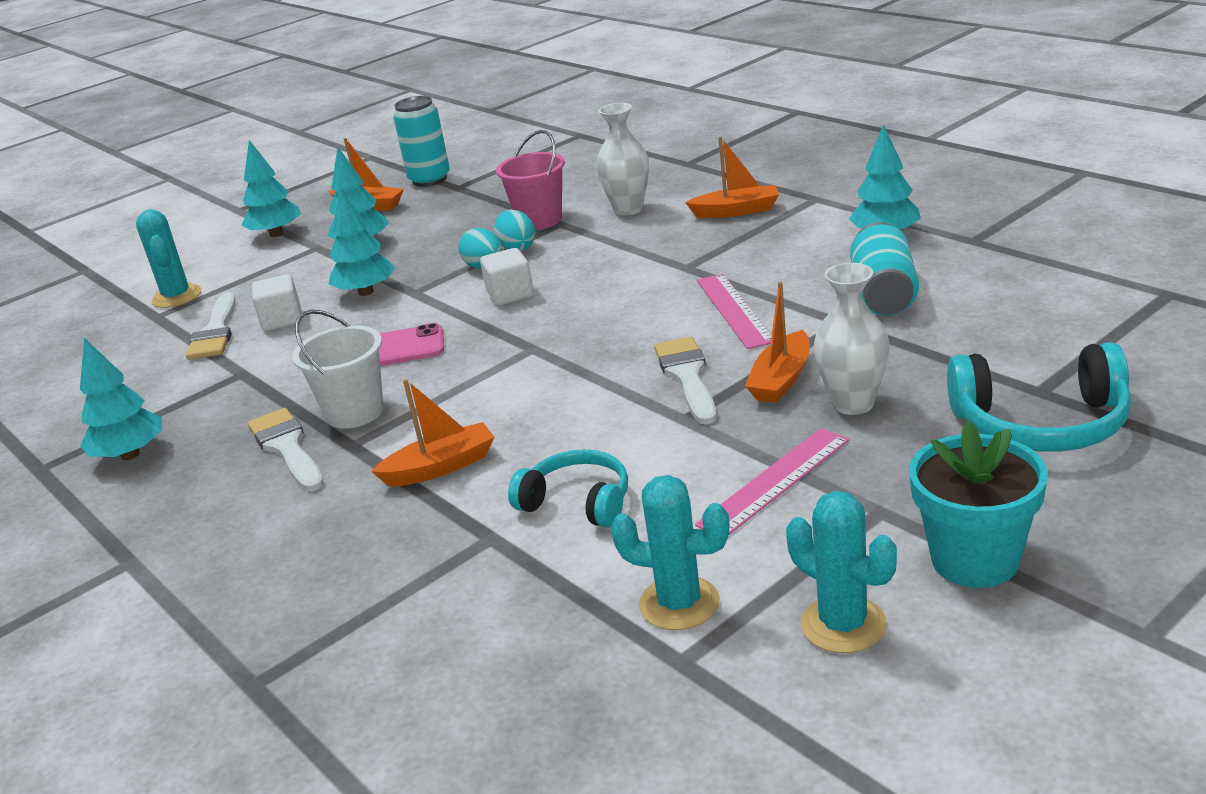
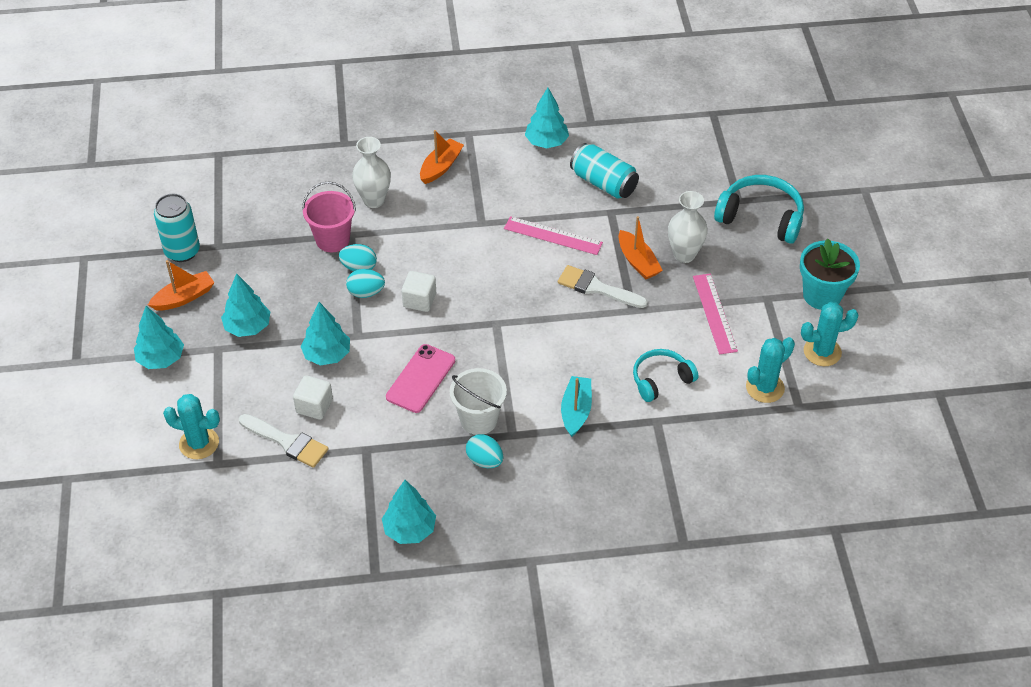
camera: 60 degrees left, 20 degrees up
(287, 448) = (484, 460): white brush -> turquoise egg
(440, 467) = (576, 411): orange boat -> turquoise boat
(1041, 424) = (761, 217): turquoise headphones -> turquoise headphones turned 105 degrees counterclockwise

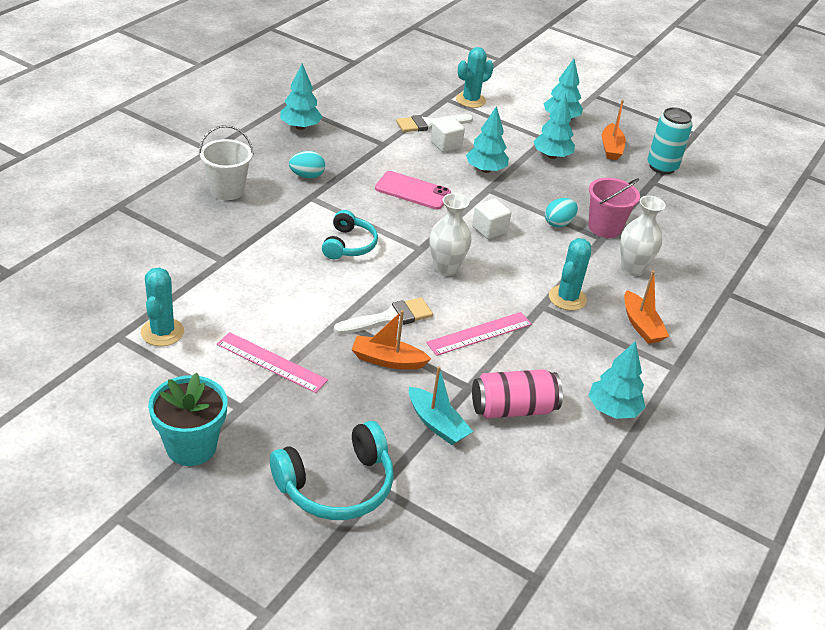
camera: 125 degrees right, 10 degrees down
(366, 292) = (527, 213): turquoise egg -> none
(420, 378) = (412, 191): pink phone -> pink phone turned 45 degrees counterclockwise
(479, 419) = (343, 192): white bucket -> white bucket (227, 190)
(576, 411) = (288, 232): turquoise boat -> turquoise boat (436, 424)
(603, 183) = (513, 409): turquoise can -> pink can
(661, 380) = (253, 287): turquoise headphones -> turquoise headphones (349, 245)
(684, 254) = (359, 394): white vase -> white vase (445, 269)
(822, 352) = (139, 393): turquoise cactus -> turquoise cactus (567, 298)

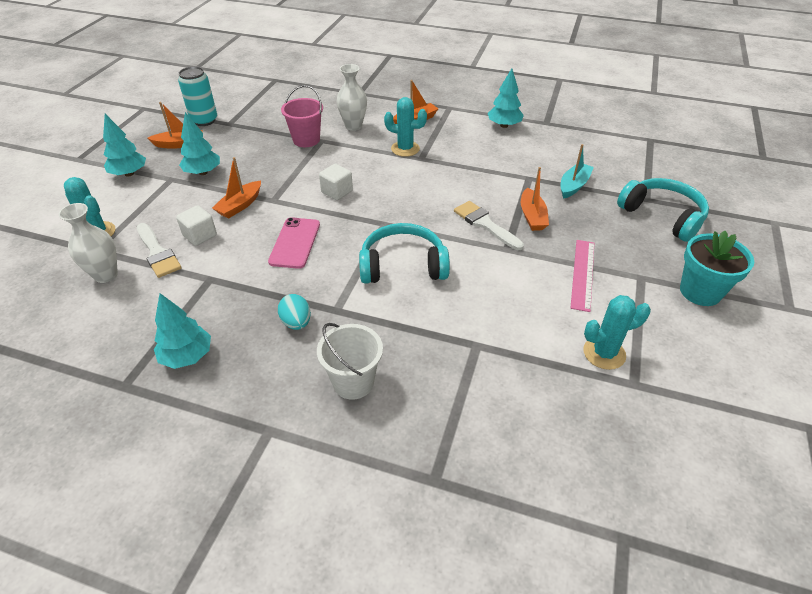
camera: 100 degrees left, 5 degrees up
(349, 245) = (403, 265): turquoise headphones -> turquoise headphones, size x1.53
(445, 269) = (404, 206): white vase -> white vase (106, 275)
(479, 333) = (471, 180): pink ruler -> none
(485, 170) = (240, 205): turquoise tree -> orange boat
(513, 409) = (534, 159): pink can -> none
(558, 223) = (310, 160): turquoise egg -> none

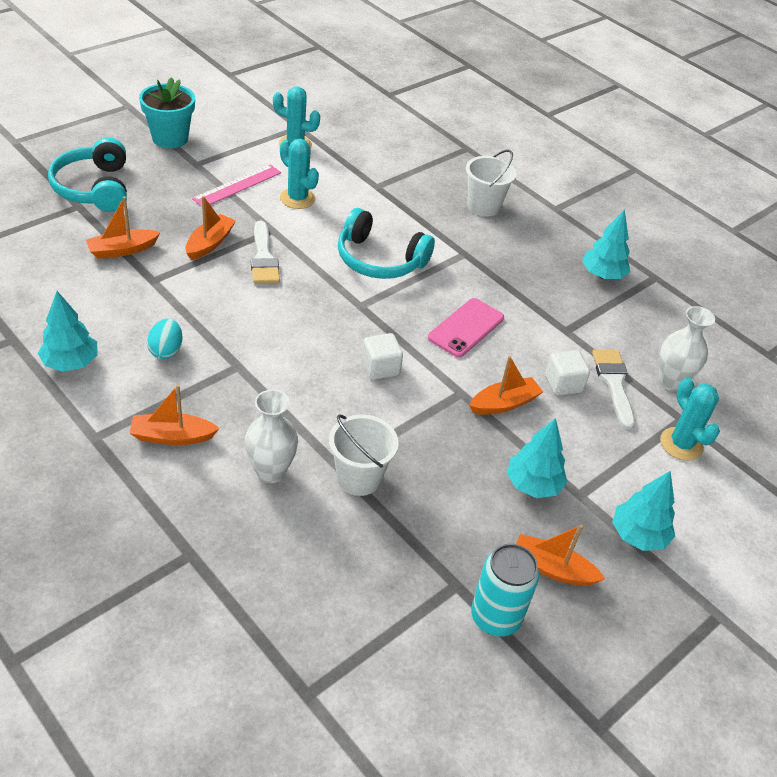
camera: 155 degrees left, 0 degrees up
(296, 322) = (503, 259): turquoise egg -> turquoise egg (166, 351)
(306, 140) = (359, 478): pink bucket -> white bucket
(405, 149) = (242, 390): turquoise cactus -> turquoise cactus (297, 198)
(573, 186) = (122, 250): turquoise boat -> orange boat

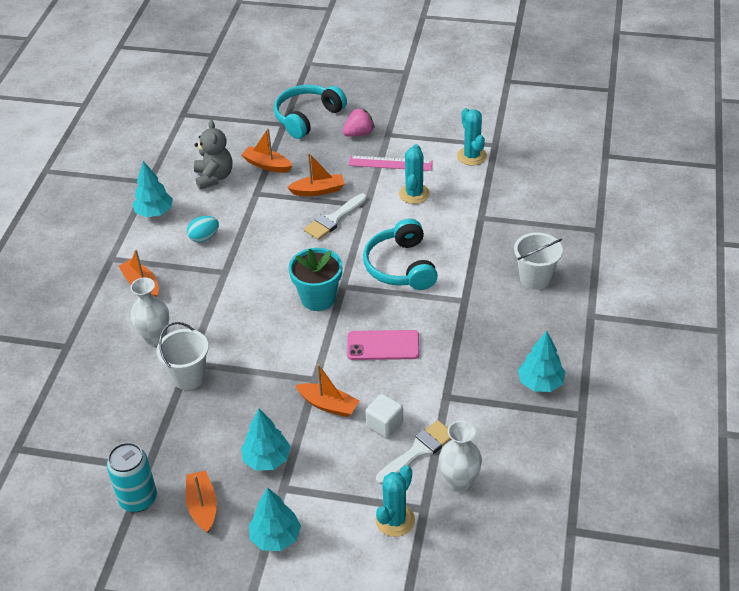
camera: 60 degrees right, 0 degrees up
(83, 292) = (214, 177): none -> grey teddy bear
(169, 176) = (359, 133): none -> pink strawberry
(170, 138) = (398, 108): turquoise flower pot -> turquoise flower pot (318, 298)
(380, 368) = (294, 329): white cube -> none

